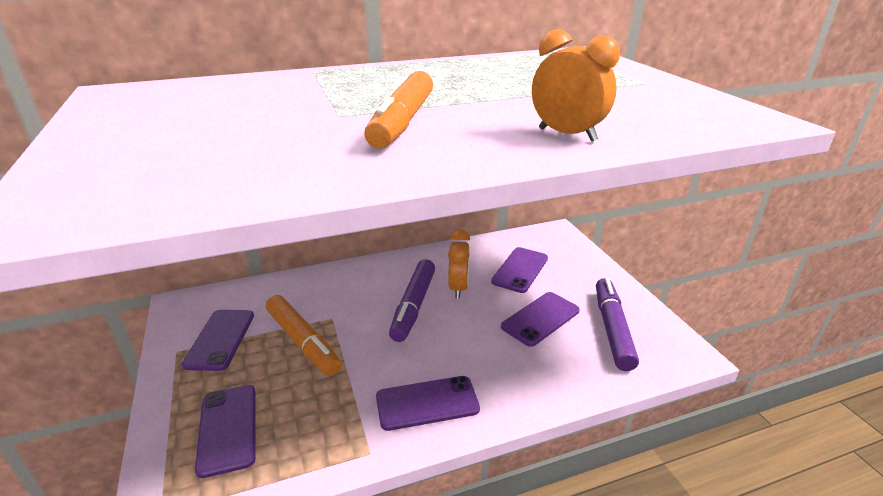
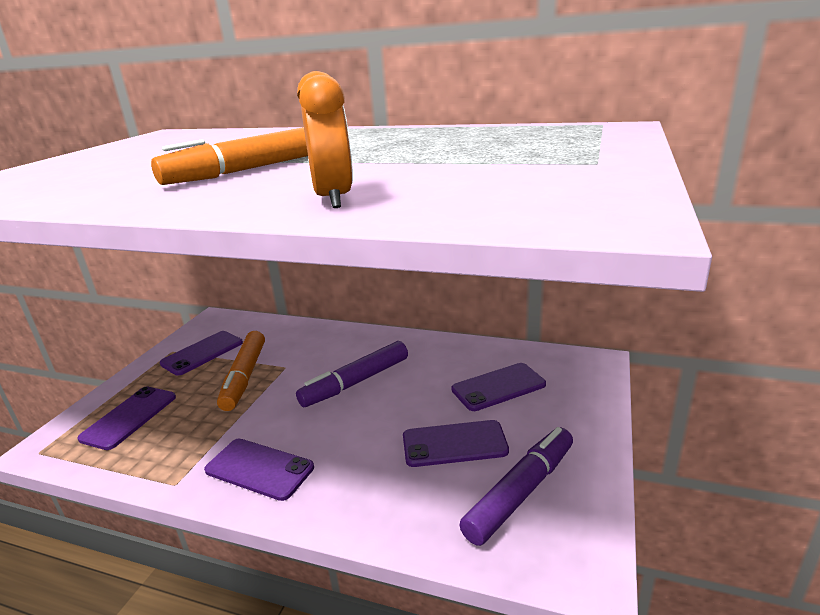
camera: 40 degrees right, 5 degrees down
(458, 288) = (414, 381): orange clock -> none

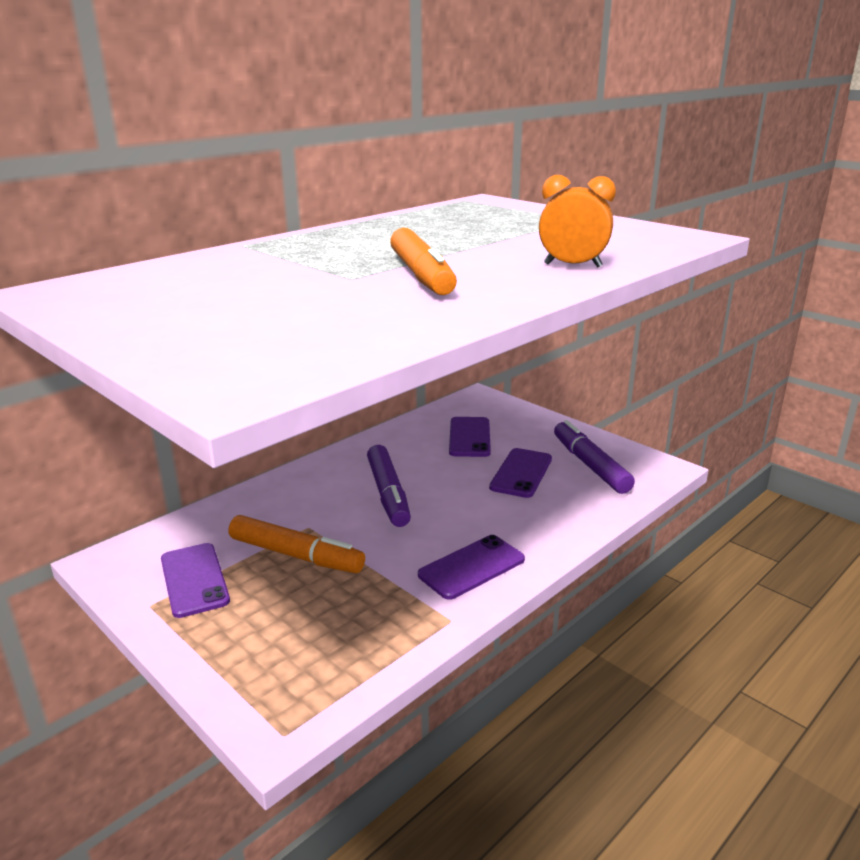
camera: 65 degrees left, 0 degrees up
(129, 417) = (286, 649): purple phone -> none

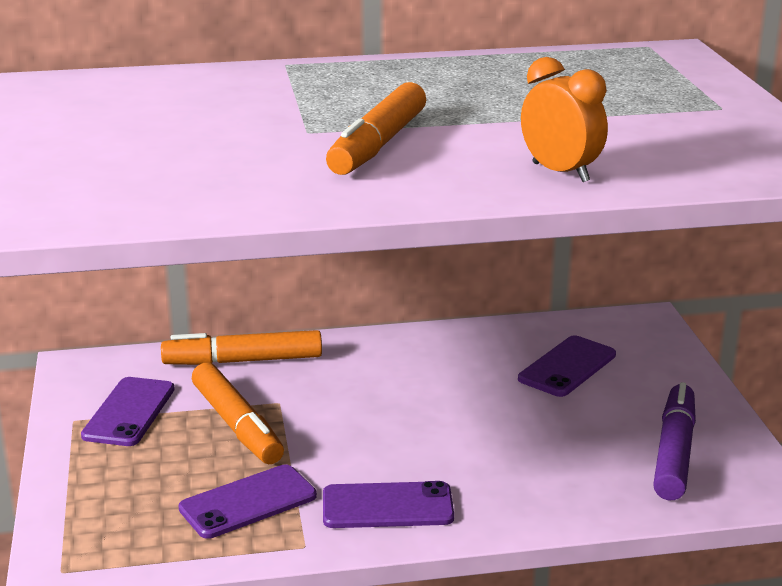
camera: 35 degrees right, 0 degrees up
(245, 508) = (243, 361): none -> orange marker
(388, 494) = (396, 398): purple marker -> none
(521, 473) = (574, 430): purple phone -> purple phone (248, 502)

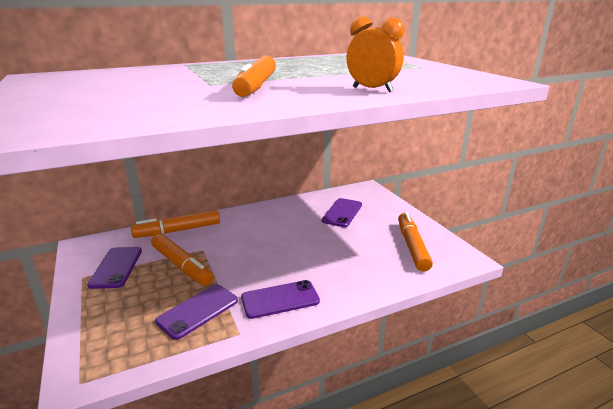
camera: 15 degrees left, 0 degrees up
(674, 452) = (412, 246): purple marker -> orange marker

